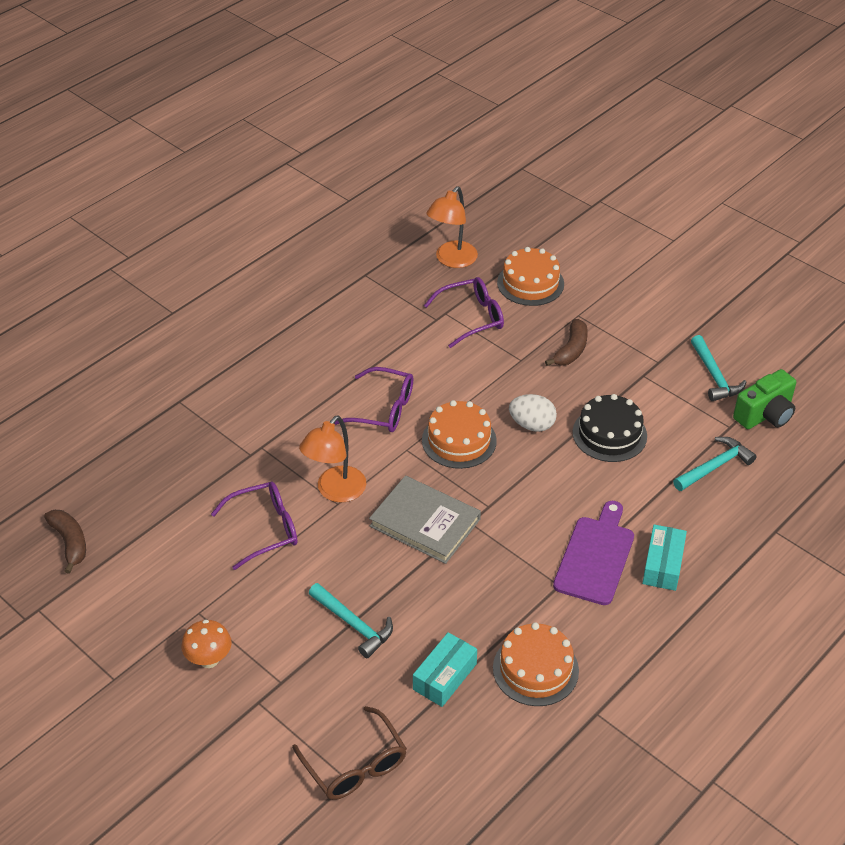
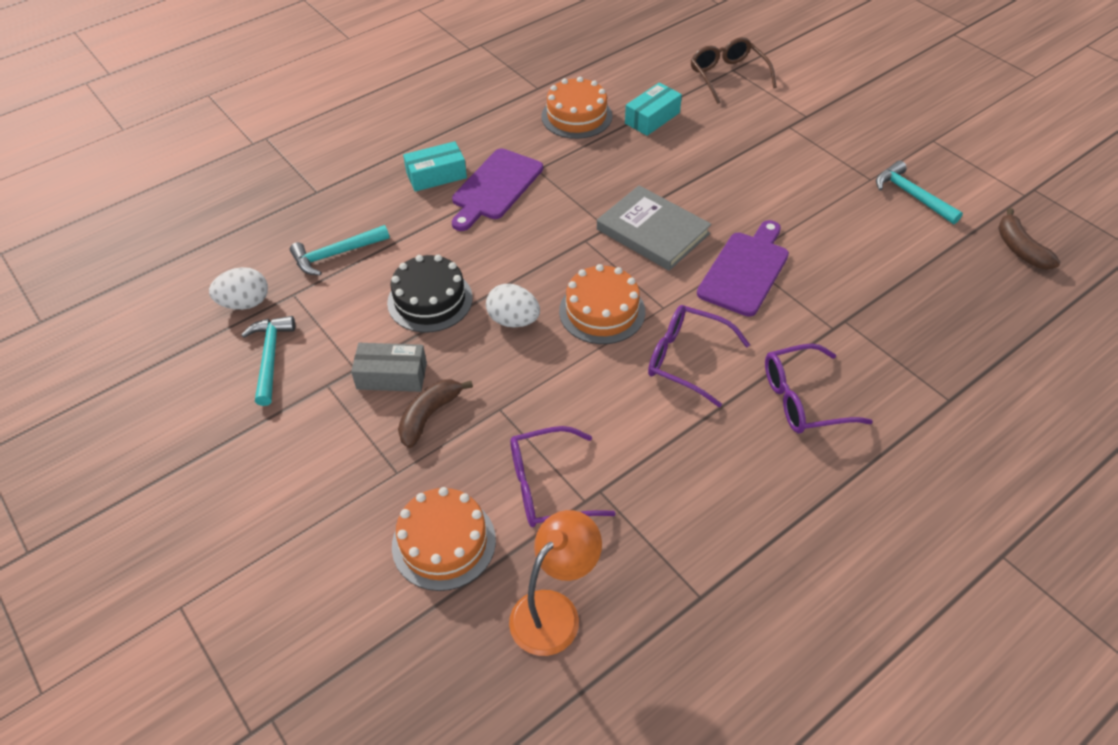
camera: 170 degrees left, 5 degrees up
(209, 659) = (853, 145): orange mushroom -> none
(264, 529) = (818, 241): purple glasses -> purple glasses (804, 399)
(335, 491) = (745, 270): orange lamp -> purple cutting board
(353, 624) = (727, 158): turquoise hammer -> turquoise hammer (912, 195)
(612, 373) = (392, 376): none -> grey box
(663, 565) = (436, 175): turquoise box -> turquoise box turned 45 degrees clockwise
(765, 415) = (245, 303): green camera -> white egg

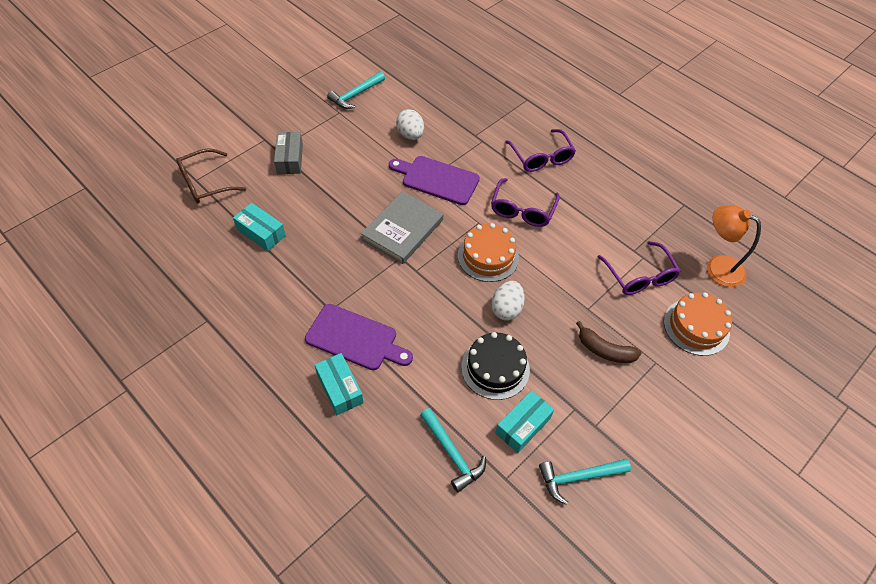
camera: 100 degrees left, 5 degrees up
(245, 303) = (523, 519): white egg -> white egg (410, 135)
(349, 316) = (523, 425): none -> turquoise box
(392, 376) = (576, 381): grey box -> grey box (290, 159)
(576, 116) = (255, 286): orange cake -> none
(1020, 249) = (403, 56): brown banana -> none

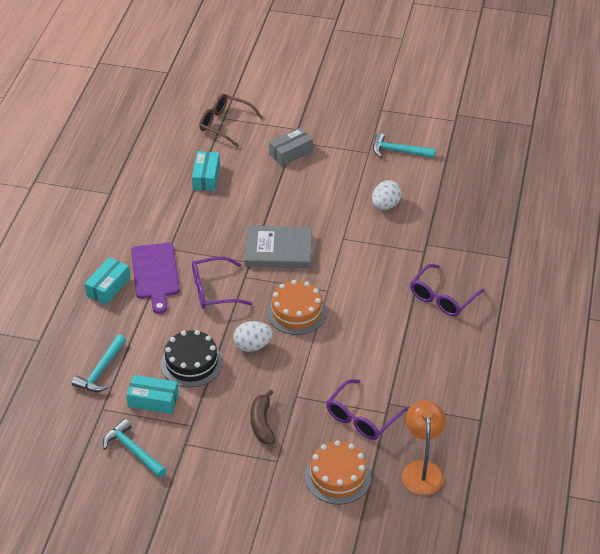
camera: 60 degrees right, 10 degrees down
(437, 179) = (351, 245): purple cutting board -> none
(522, 210) = (367, 311): purple glasses -> purple glasses (214, 290)

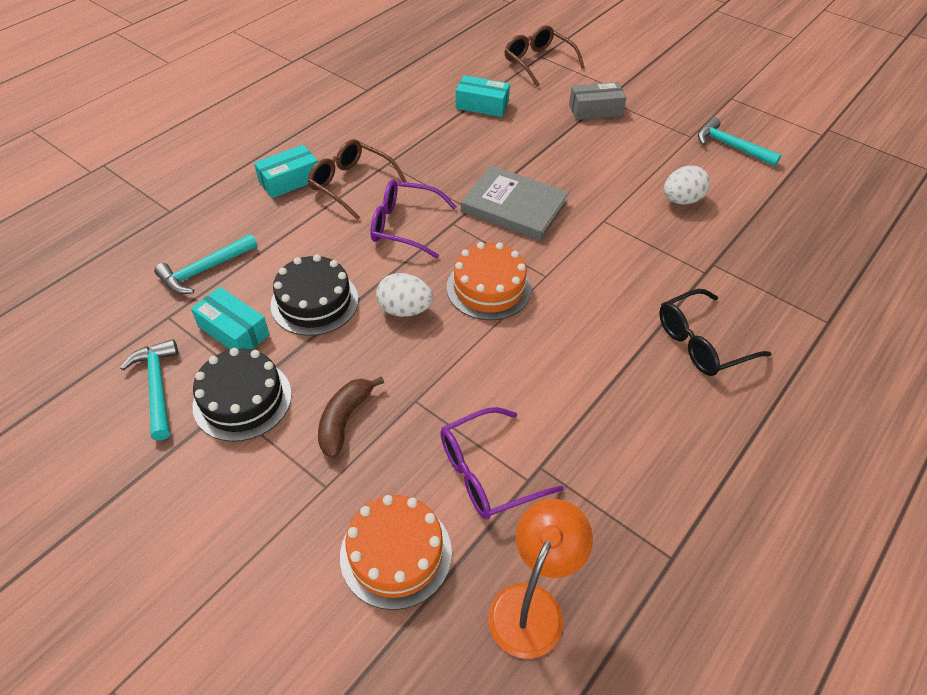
camera: 25 degrees right, 5 degrees up
(155, 274) = (351, 184): purple cutting board -> brown glasses
(192, 436) = (242, 399): none -> black cake
(206, 177) = (482, 105): turquoise box -> turquoise box turned 75 degrees clockwise
(442, 297) = (702, 342): purple glasses -> black glasses

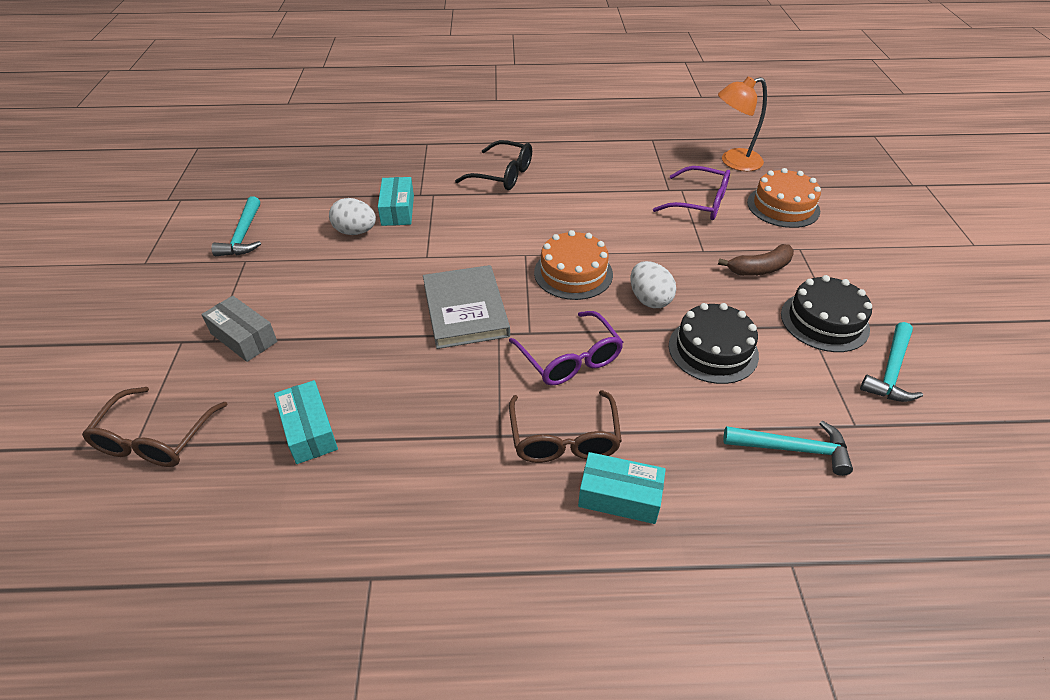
camera: 130 degrees left, 5 degrees down
(234, 330) = (800, 373): turquoise box -> turquoise box (397, 210)

